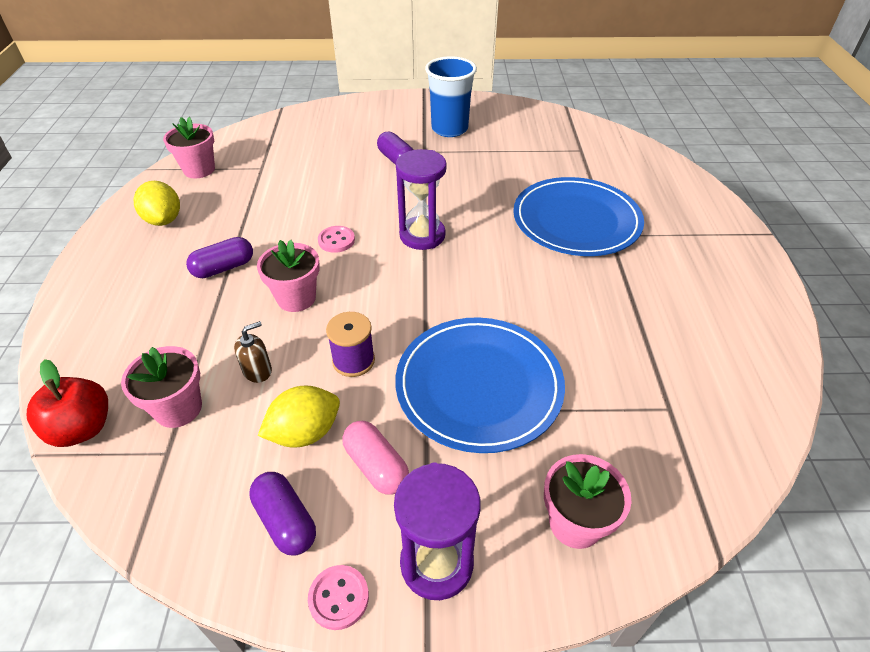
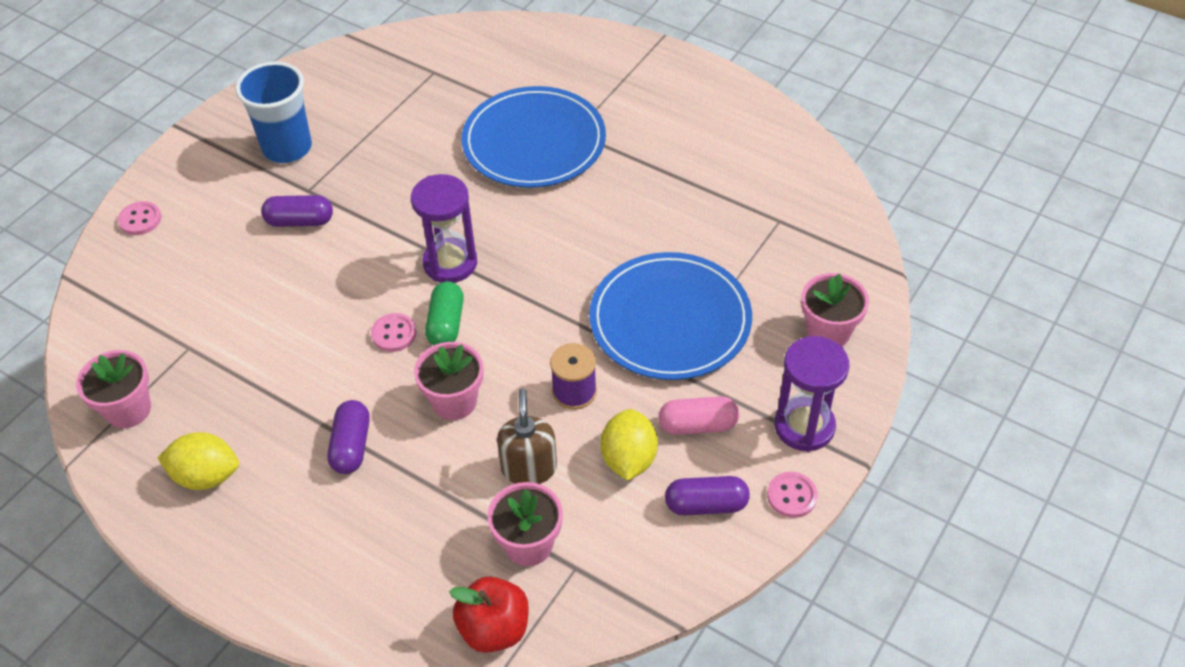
camera: 55 degrees left, 5 degrees up
(257, 371) = (529, 468): brown soap dispenser -> brown soap dispenser, size x1.50
(343, 110) = (140, 220): none -> pink button
(365, 260) = (446, 324): none -> green capsule

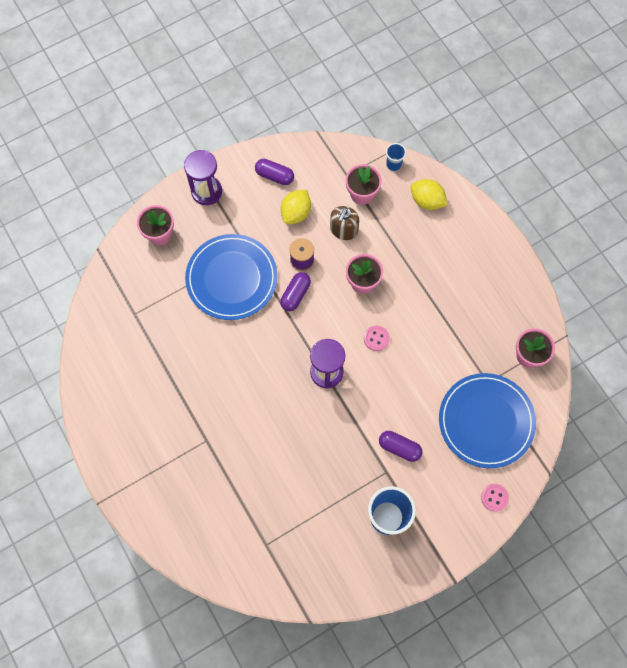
camera: 155 degrees left, 20 degrees up
(206, 476) = (498, 297): yellow lemon -> yellow lemon (427, 201)
(351, 446) = (422, 281): purple capsule -> purple capsule (295, 295)
(446, 324) = (346, 331): green capsule -> none
(494, 629) = (393, 164): red apple -> blue cup
(534, 142) = (234, 444): blue plate -> blue plate (486, 421)
(698, 425) = (254, 215): pink capsule -> none
(792, 496) = (235, 162): pink button -> none

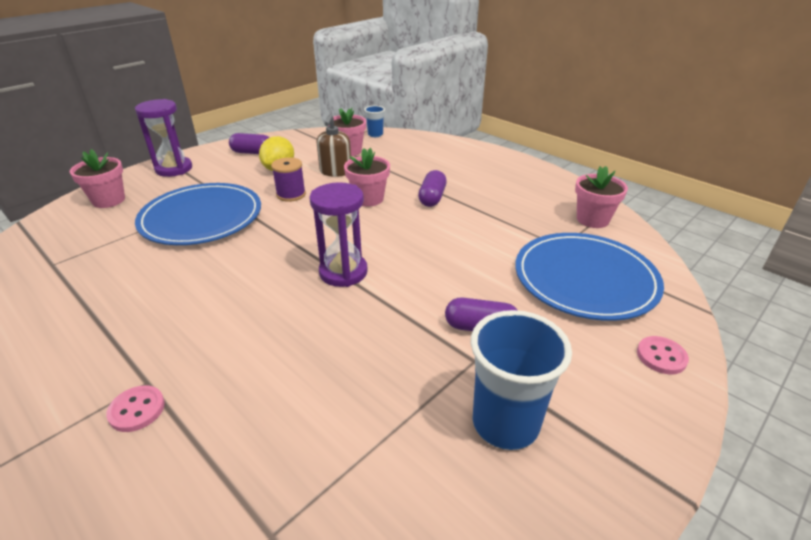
camera: 15 degrees left, 35 degrees down
(295, 295) = (287, 218): purple capsule -> purple capsule (432, 198)
(376, 338) = (401, 234): pink button -> pink button (137, 410)
(427, 201) = (417, 147): yellow lemon -> none

